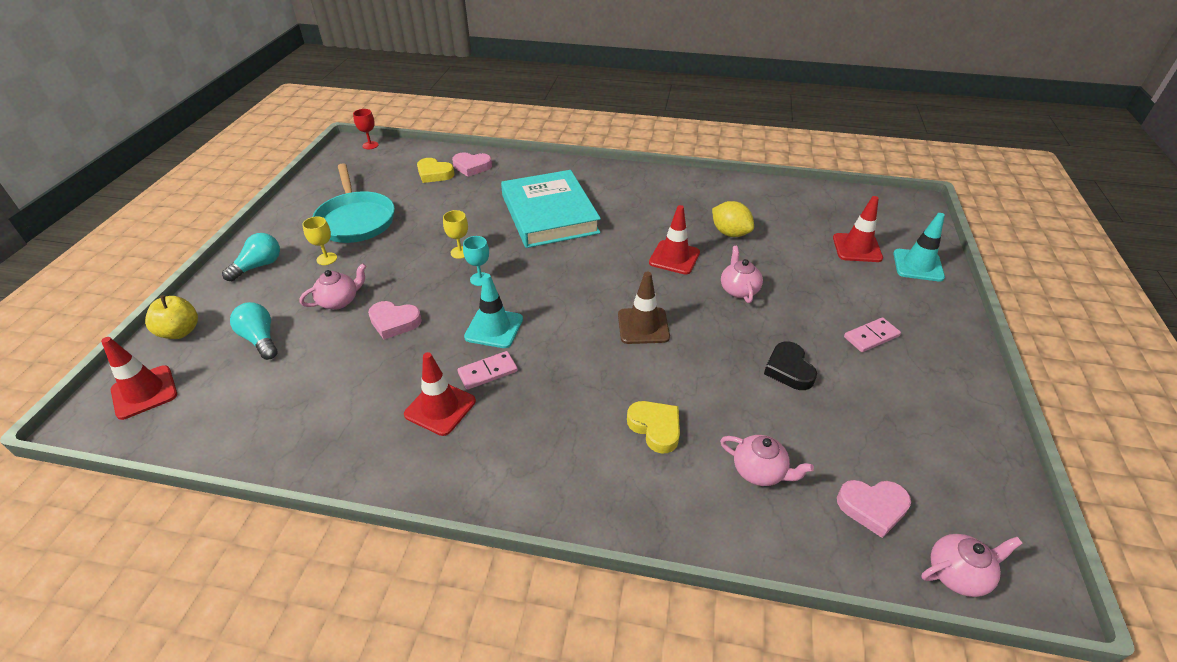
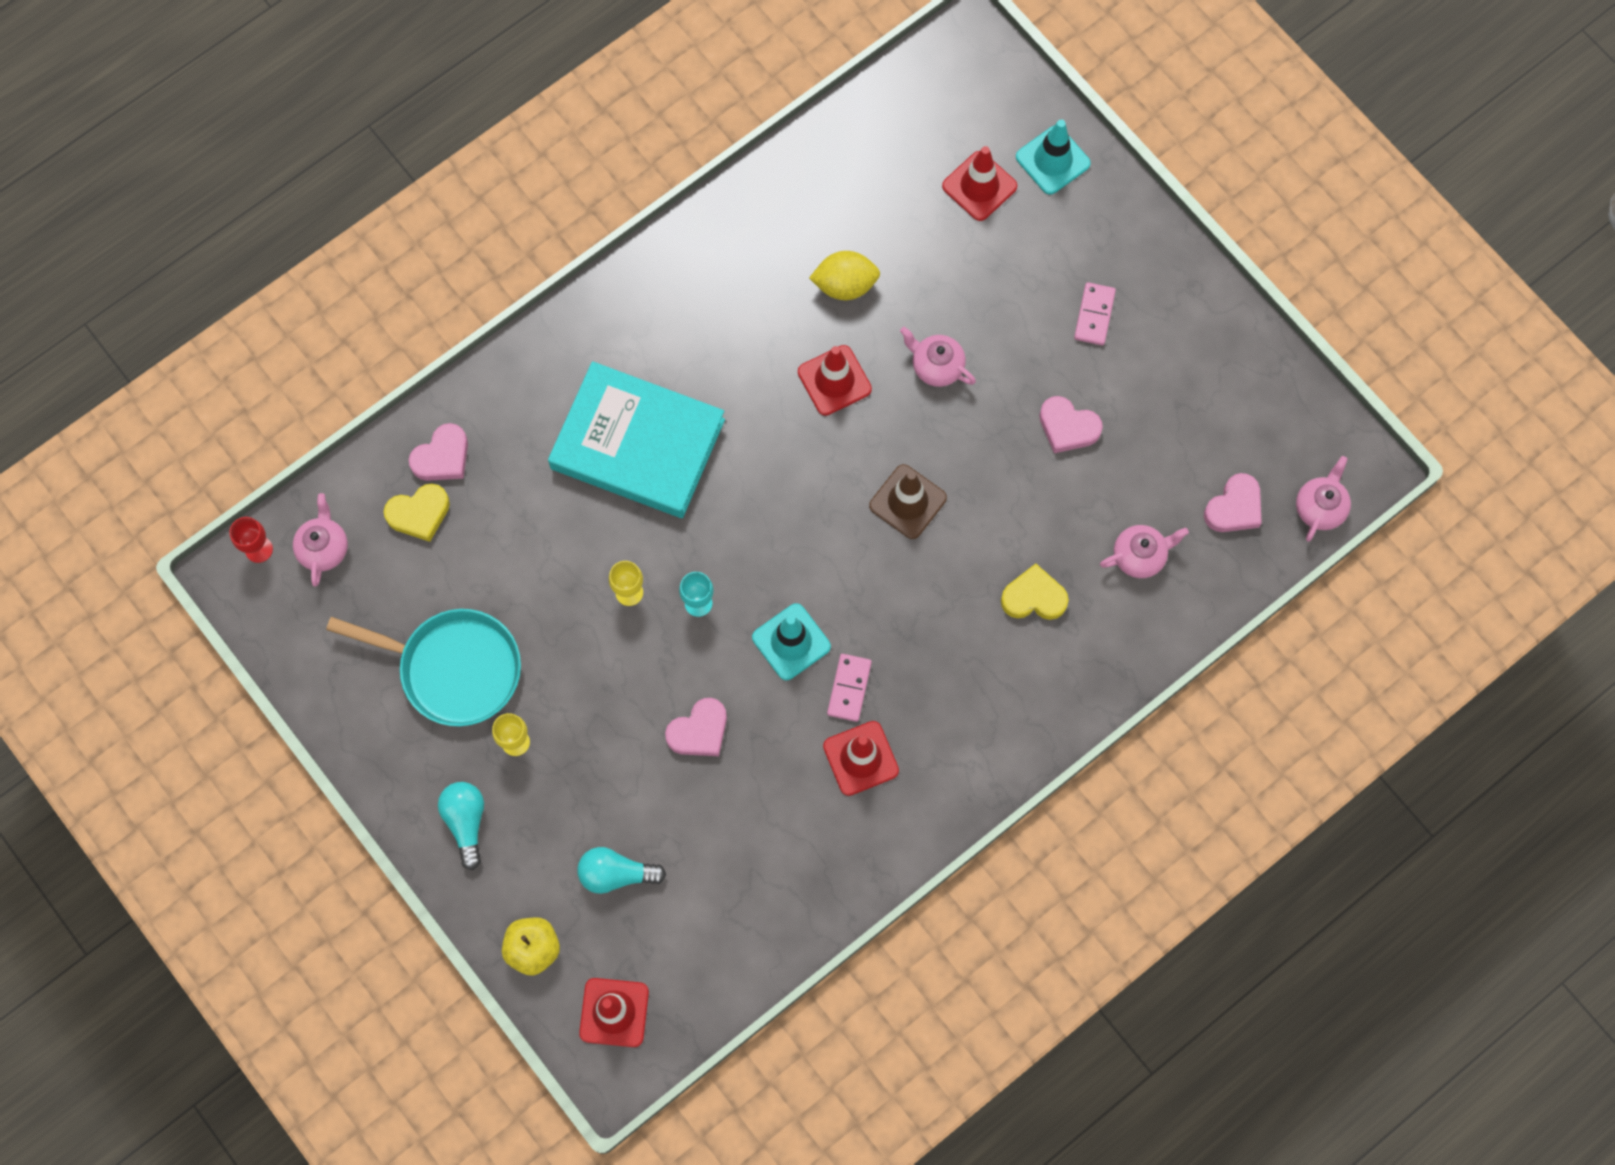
camera: 50 degrees left, 30 degrees up
(339, 301) = (613, 767): pink teapot -> pink teapot (324, 548)
(789, 369) = (1067, 427): black heart -> pink heart

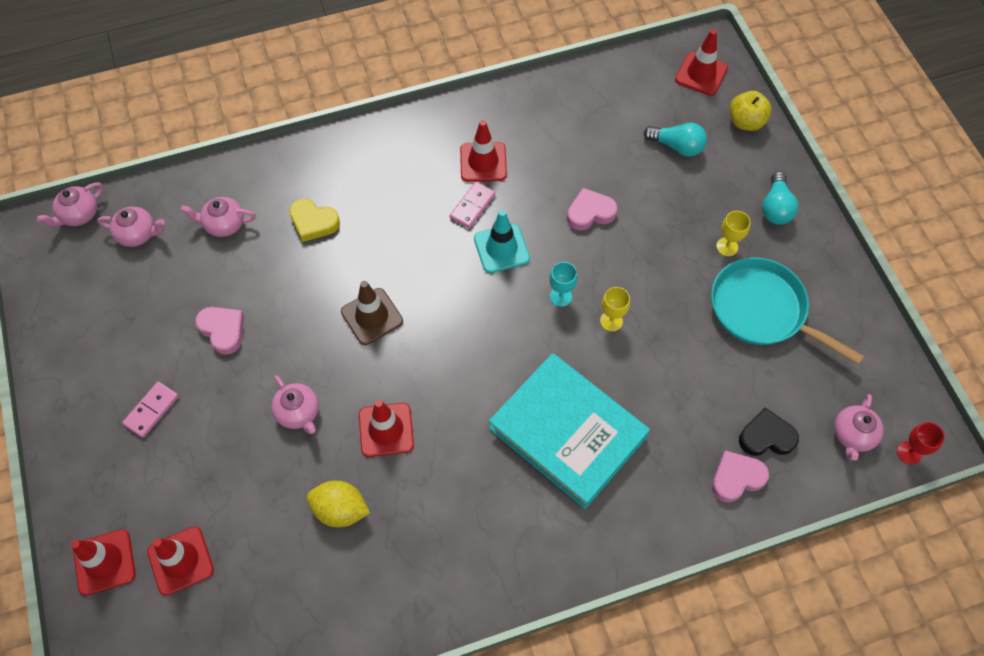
camera: 160 degrees left, 10 degrees down
(419, 514) = (766, 437): yellow heart -> black heart
(1052, 160) = (104, 562): turquoise traffic cone -> red traffic cone
(1234, 507) = (138, 234): pink heart -> pink teapot

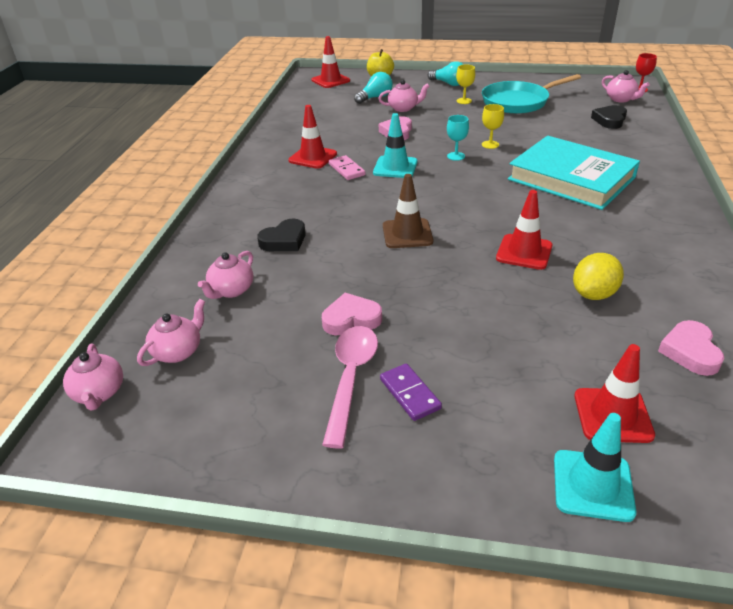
camera: 60 degrees left, 25 degrees down
(104, 562) = (593, 485): red traffic cone -> turquoise traffic cone
(151, 410) = (409, 394): pink domino -> purple domino
(153, 363) = (350, 378): none -> pink spoon
(298, 413) = (477, 294): pink teapot -> pink teapot (403, 108)
(313, 222) = (284, 240): yellow heart -> black heart
(567, 432) = (571, 178): turquoise book -> turquoise book turned 60 degrees clockwise
(736, 478) = (635, 134): pink heart -> pink heart (690, 352)

